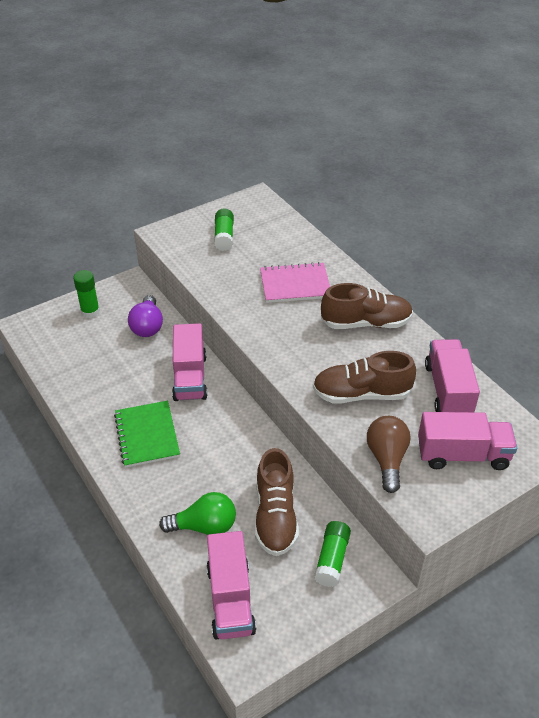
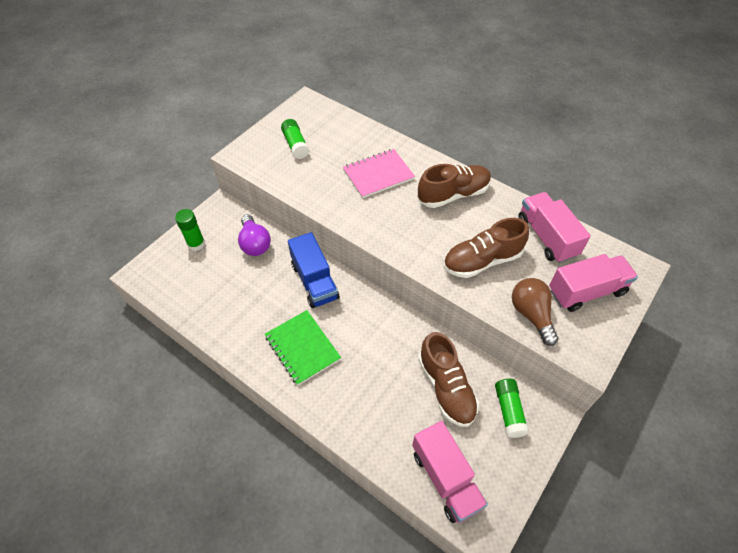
camera: 20 degrees left, 10 degrees up
(190, 377) = (314, 281): pink truck -> blue truck
(204, 526) = (392, 418): green light bulb -> none

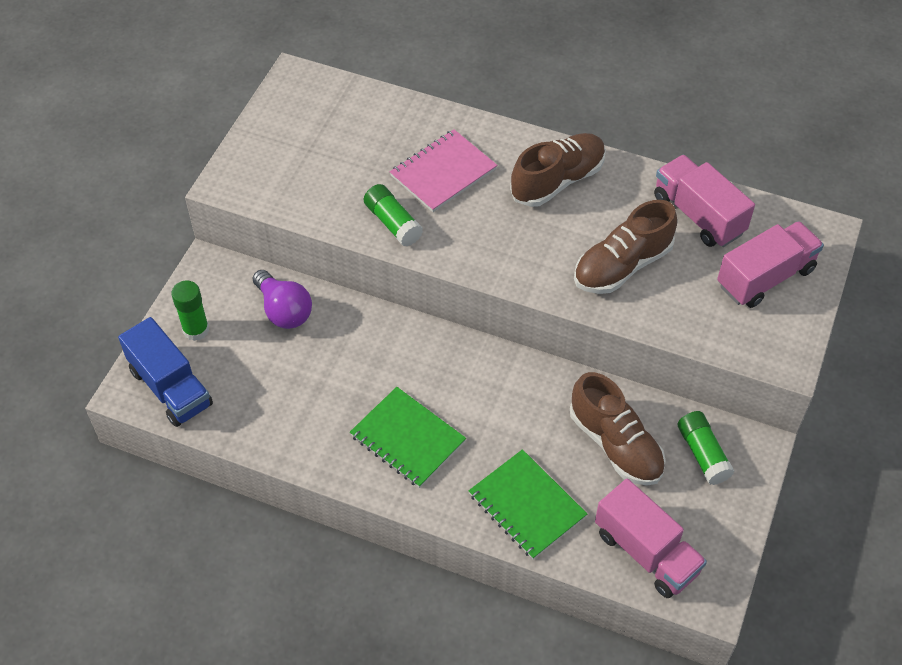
camera: 15 degrees left, 0 degrees up
(295, 145) = (306, 151): green glue stick -> green glue stick (393, 223)
(314, 281) = (391, 345): blue truck -> blue truck (170, 388)
(368, 418) = (527, 505): none -> green notebook
(531, 314) = (703, 322): brown light bulb -> none

